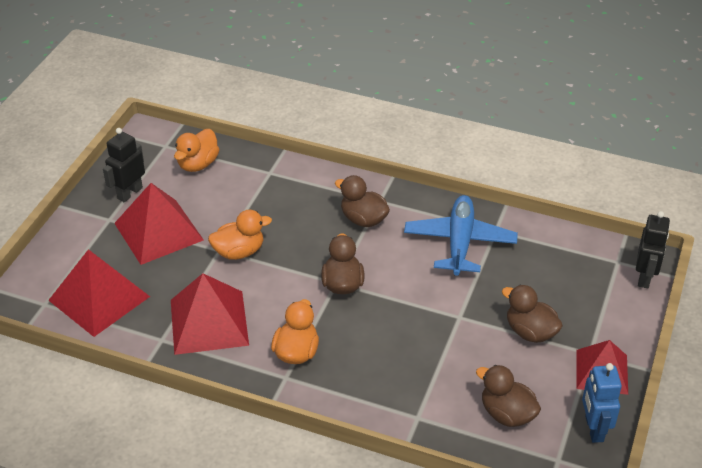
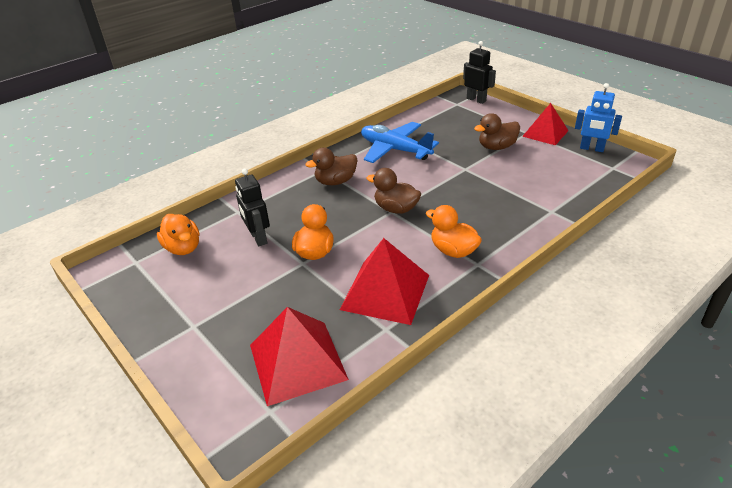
camera: 60 degrees left, 5 degrees down
(129, 193) = (172, 302): black robot -> black robot (258, 238)
(159, 231) = (244, 295): red pyramid -> none
(507, 414) = (565, 175): brown duck -> none

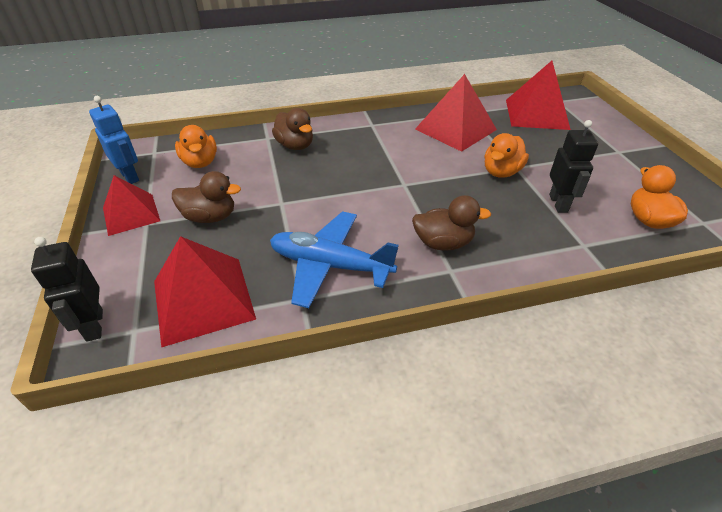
camera: 155 degrees left, 5 degrees up
(395, 150) = (330, 265): blue plane -> blue plane turned 135 degrees clockwise
(396, 209) = (397, 185): brown duck -> brown duck (295, 146)
(443, 119) = (203, 299): none -> red pyramid
(453, 251) = (380, 137): orange duck -> orange duck (200, 162)

